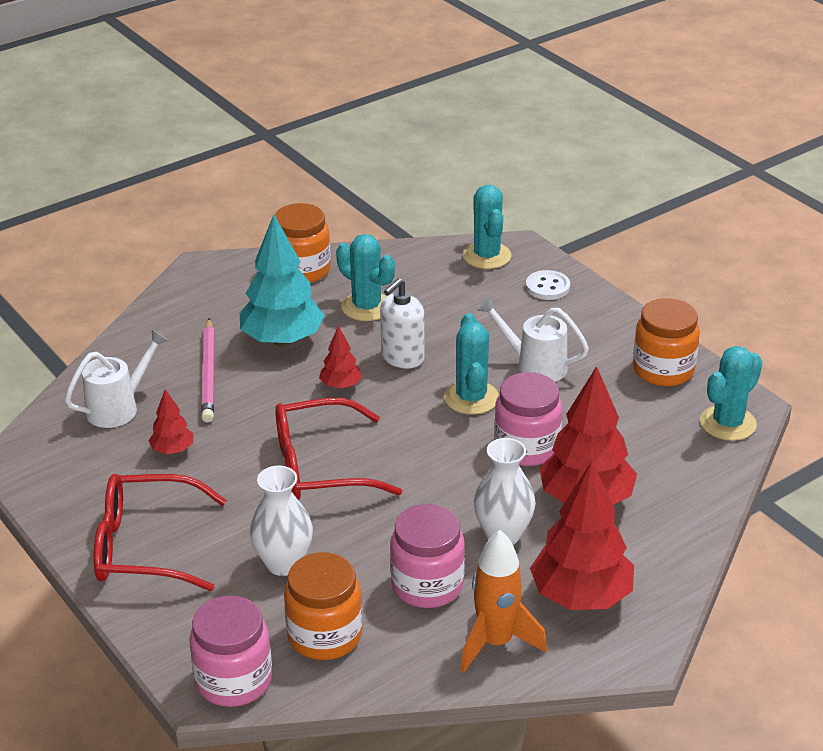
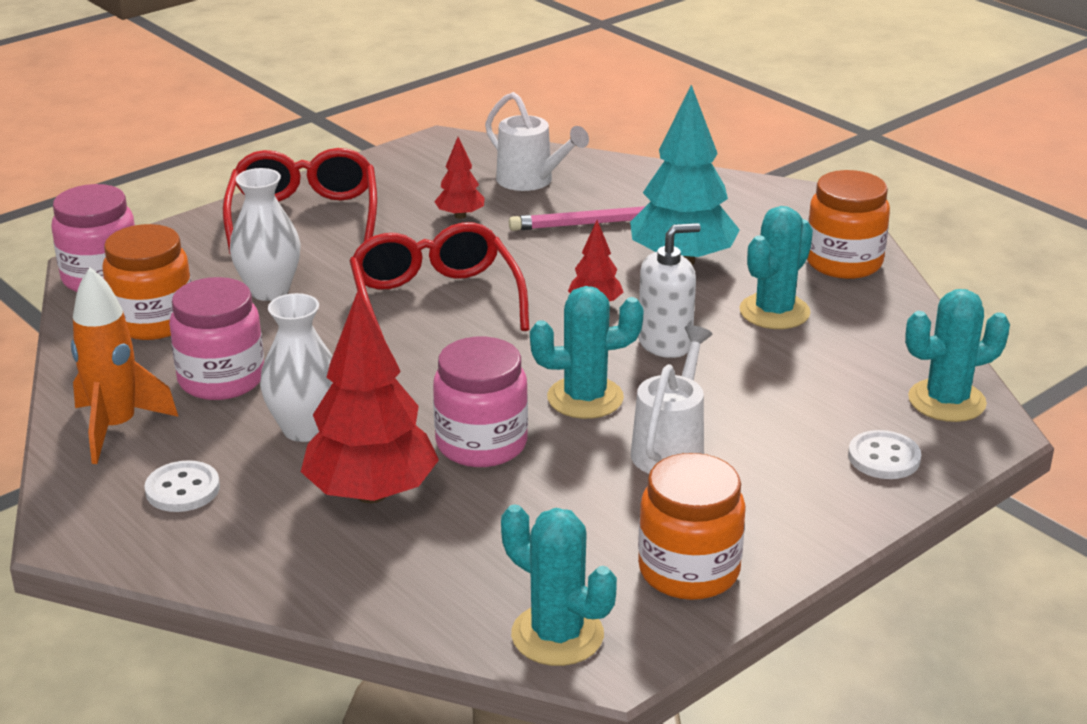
camera: 85 degrees right, 5 degrees down
(402, 357) = (665, 343): white soap dispenser -> white soap dispenser turned 120 degrees clockwise
(581, 596) = (182, 489): red tree -> white button

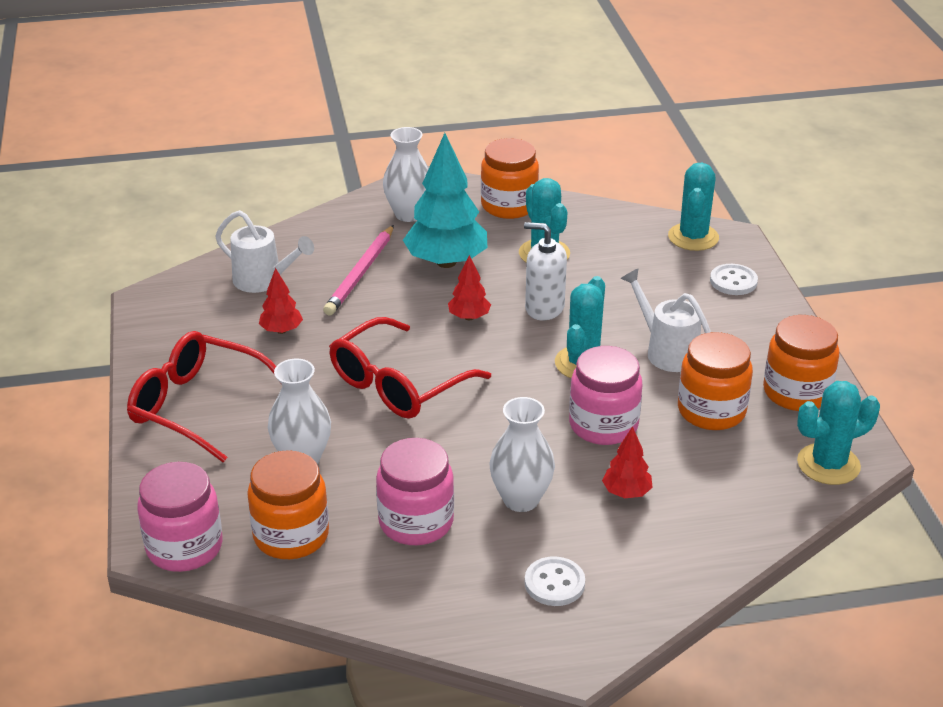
camera: 60 degrees left, 5 degrees up
(116, 428) = (440, 598): orange rocket -> none
(371, 493) = (626, 493): red tree -> red tree, size x0.48
(435, 302) = (399, 384): red glasses -> red glasses turned 60 degrees counterclockwise
(531, 181) = (264, 281): white watering can -> white watering can turned 45 degrees clockwise
(582, 513) = (711, 411): none -> orange jar
(665, 343) = (544, 308): white soap dispenser -> white soap dispenser turned 75 degrees counterclockwise
(745, 213) = (409, 214): none -> white vase

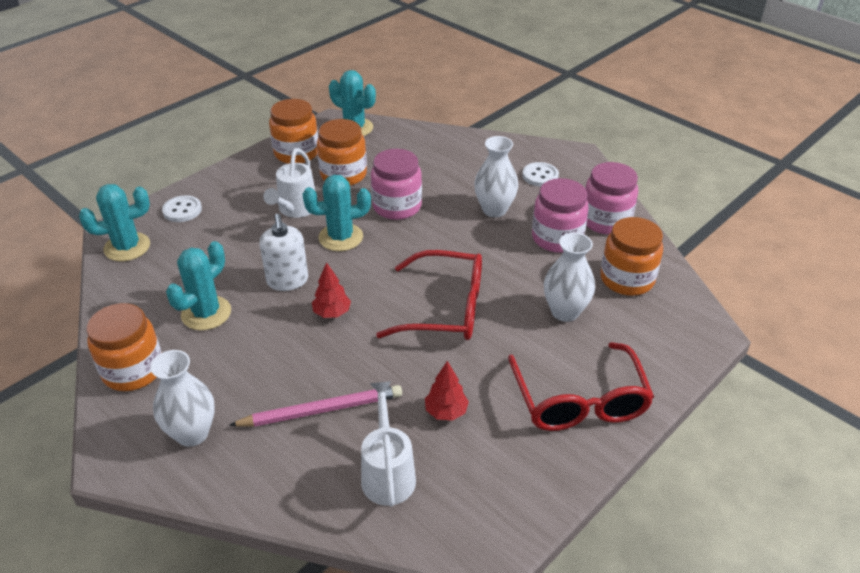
camera: 125 degrees left, 5 degrees up
(184, 547) = (692, 317): pink jar -> pink jar (605, 221)
(446, 262) = (261, 364): turquoise tree -> none
(626, 493) = (447, 178): red tree -> none

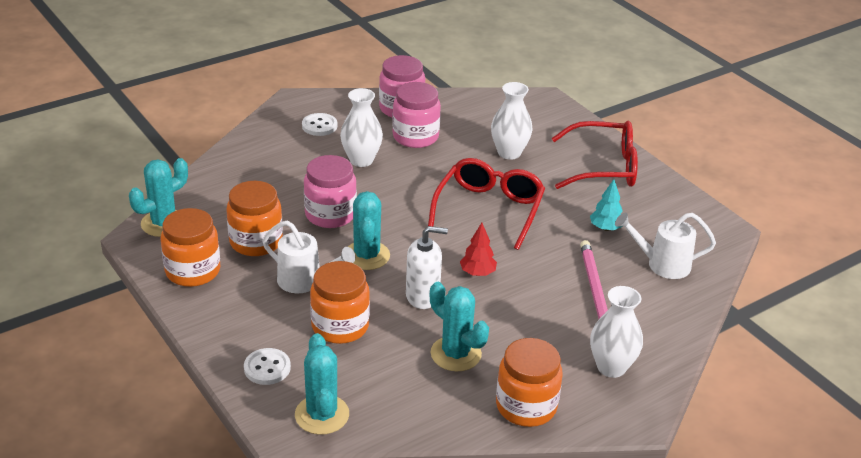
camera: 80 degrees left, 5 degrees down
(446, 412) = (605, 228): red tree -> turquoise tree
(627, 279) = (479, 117): orange jar -> orange jar (340, 326)

